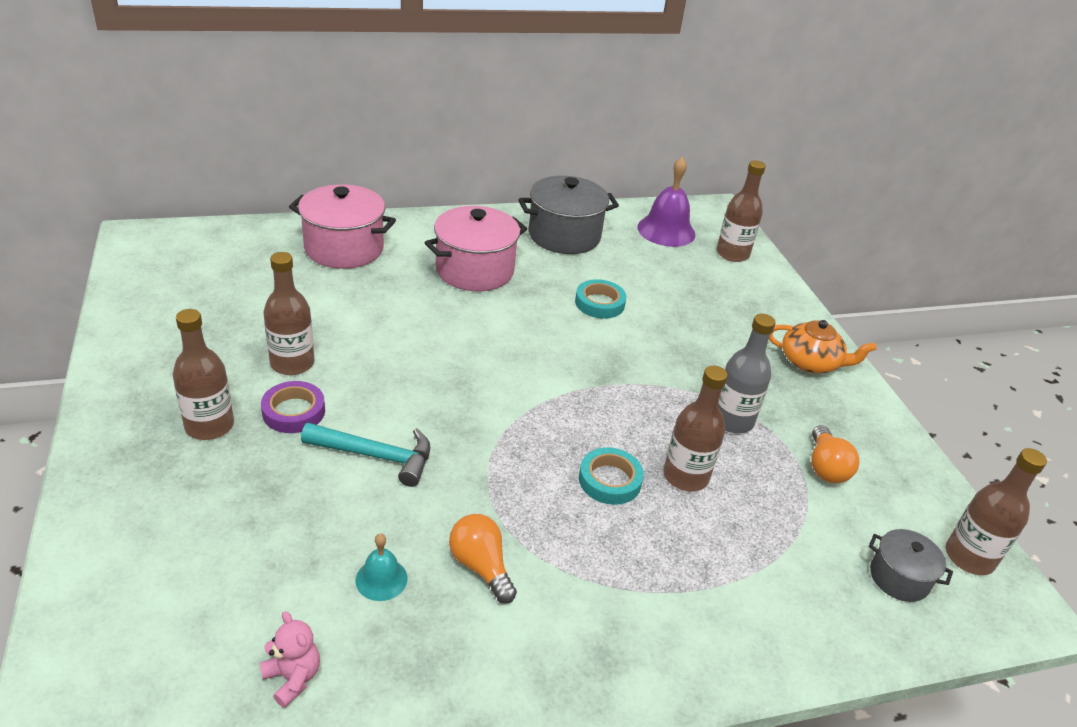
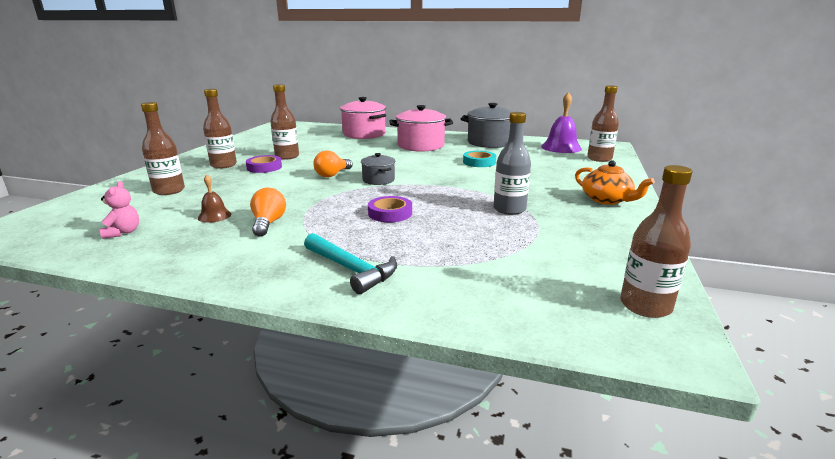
camera: 35 degrees right, 15 degrees down
(375, 456) = (278, 184): turquoise hammer -> turquoise hammer (351, 269)
(381, 579) = (214, 216): turquoise bell -> brown bell
(610, 480) = (390, 213): turquoise tape -> purple tape
(685, 476) = (442, 221): brown bottle -> brown bottle (169, 191)
(825, 467) = (559, 238): orange light bulb -> orange light bulb (332, 174)
(899, 578) = (556, 297): grey pot -> grey pot (378, 180)

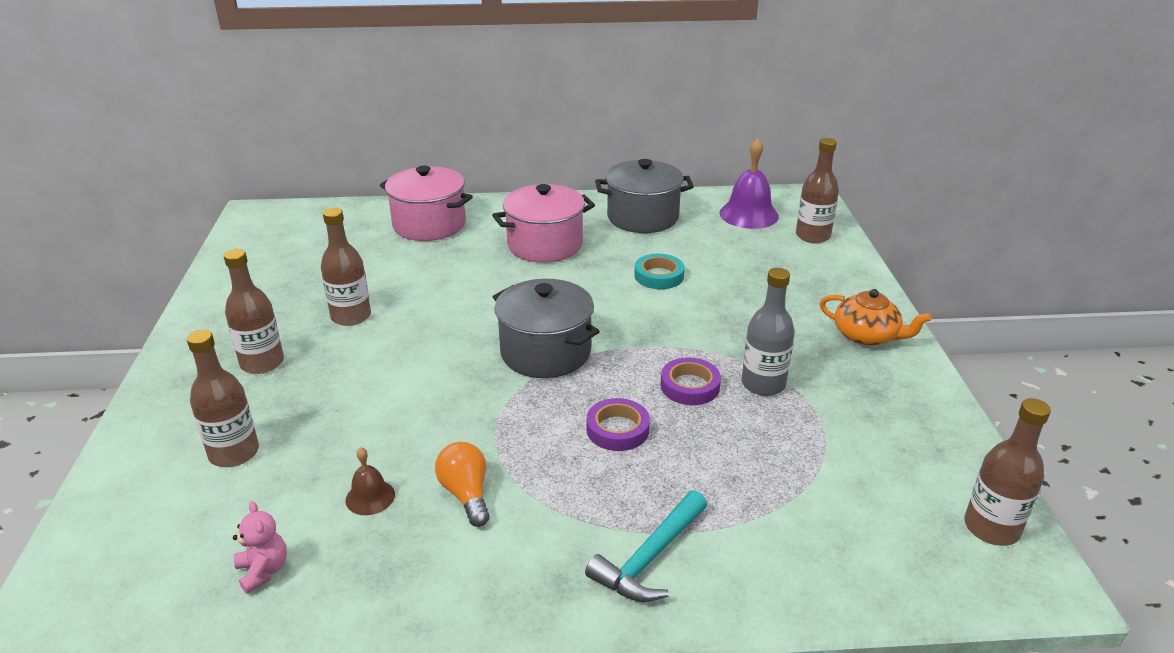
camera: 20 degrees left, 10 degrees up
(264, 167) = (339, 355): purple tape -> purple tape (690, 386)
(332, 174) = (466, 352): orange light bulb -> none
(351, 269) = (650, 558): turquoise hammer -> turquoise hammer turned 105 degrees clockwise
(378, 180) = (545, 352): grey pot -> grey pot, size x1.83

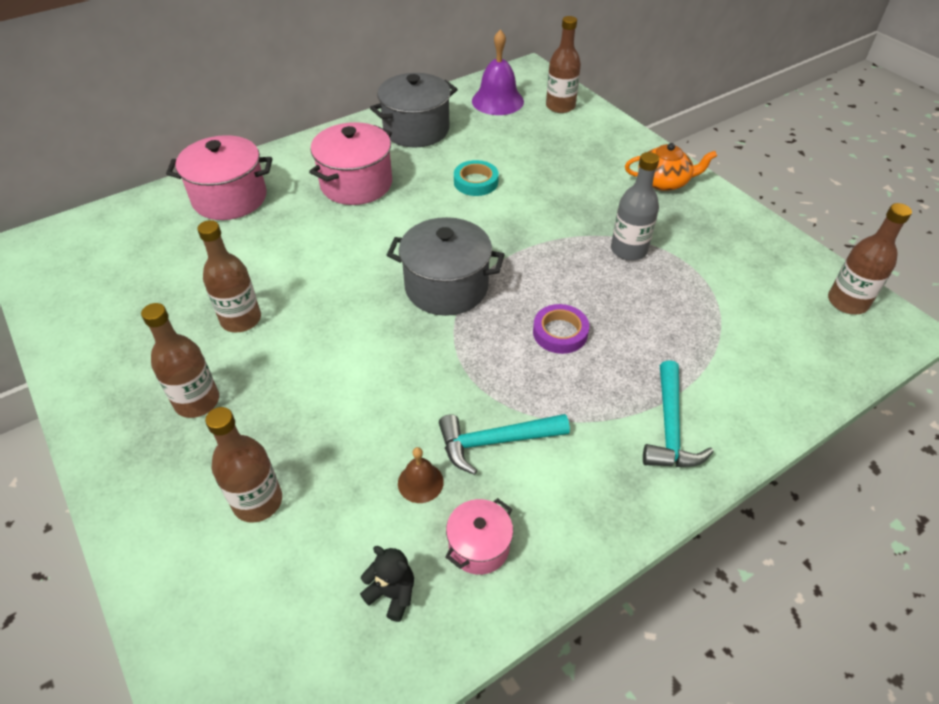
camera: 30 degrees left, 15 degrees up
(263, 571) = (392, 594): pink teddy bear -> black teddy bear
(368, 571) = (479, 546): none -> pink pot
(466, 494) = (495, 441): orange light bulb -> turquoise hammer
(690, 386) = (580, 273): purple tape -> none

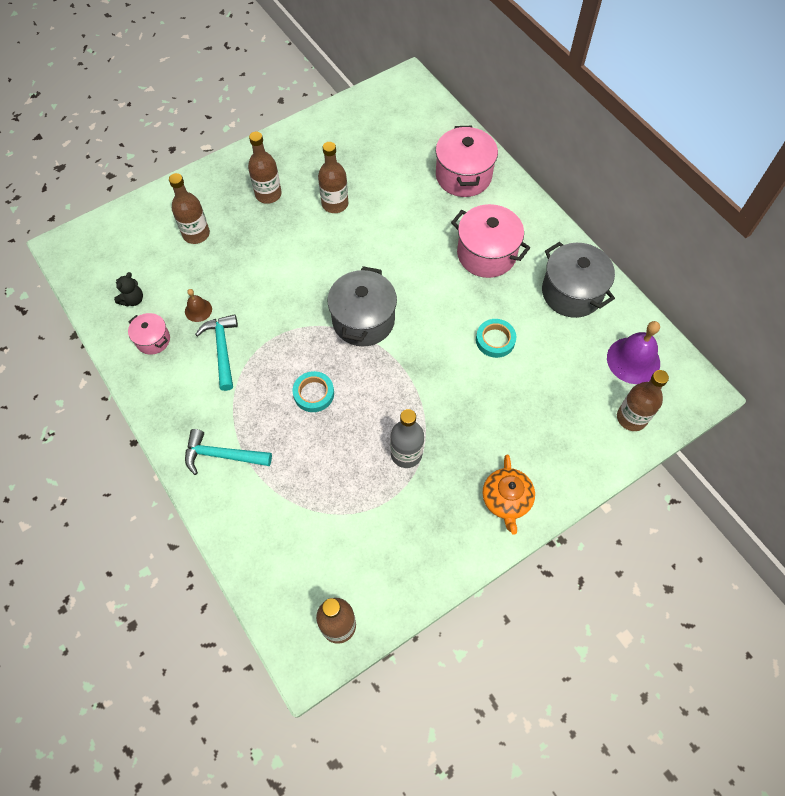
camera: 90 degrees right, 15 degrees up
(560, 332) = (313, 393): purple tape -> turquoise tape

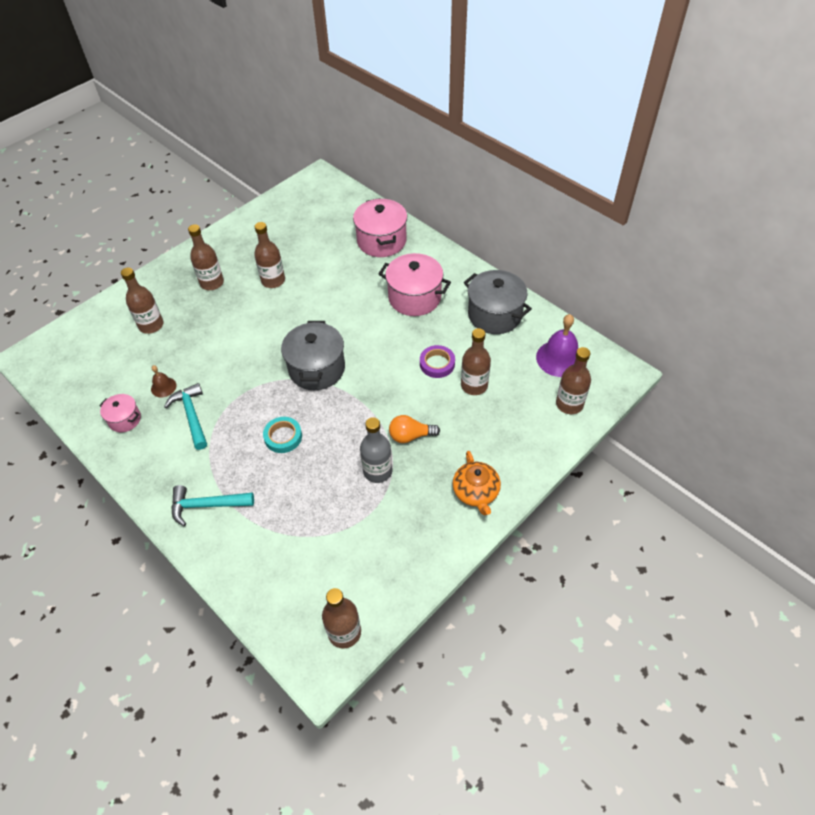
camera: 10 degrees left, 10 degrees down
(133, 300) = (100, 389): black teddy bear -> none
(449, 420) = (410, 436): none -> orange light bulb
(495, 340) = (437, 364): turquoise tape -> purple tape
(530, 374) = (474, 385): none -> brown bottle

